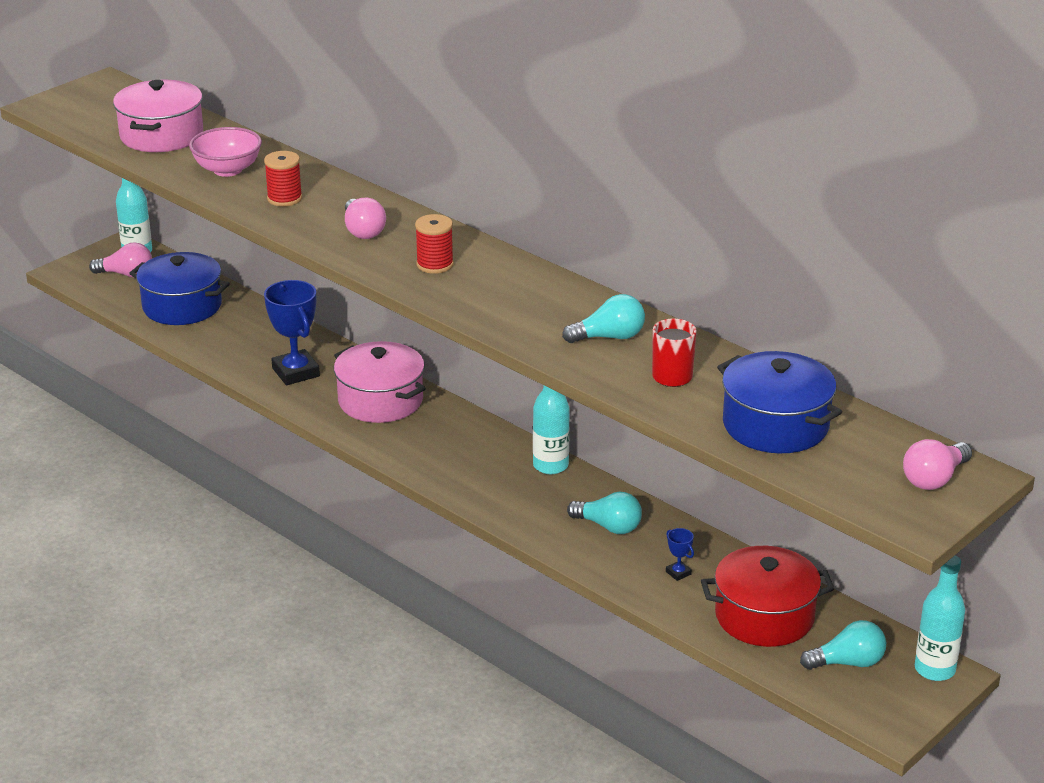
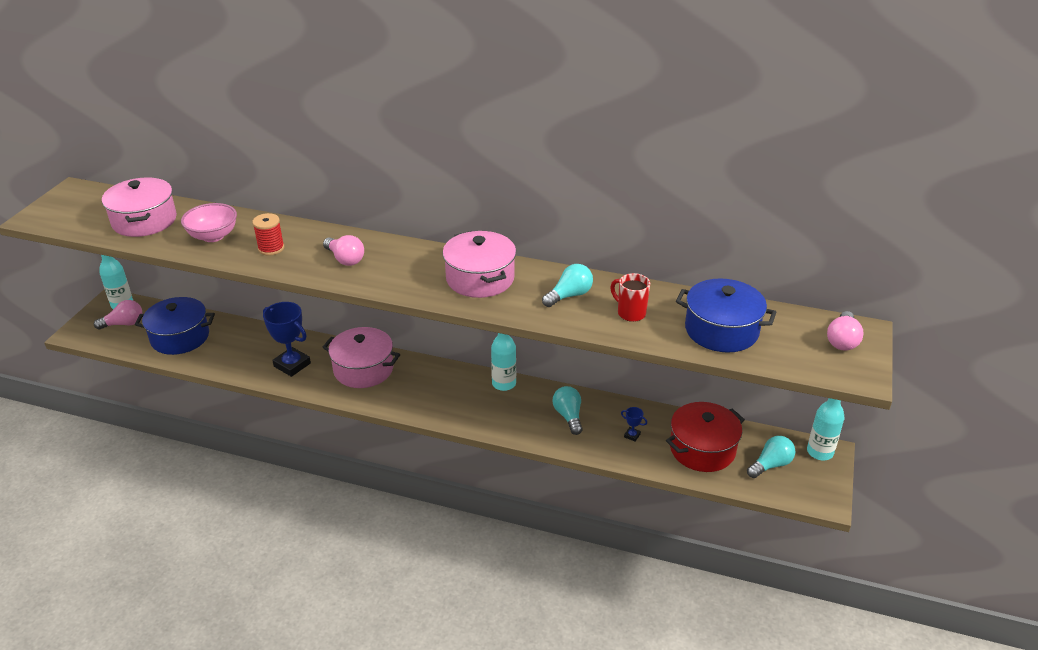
camera: 25 degrees left, 5 degrees up
(435, 265) = (414, 272): red spool -> none
(511, 291) = (480, 279): none -> pink pot
(609, 526) = (568, 416): turquoise light bulb -> turquoise light bulb turned 105 degrees counterclockwise

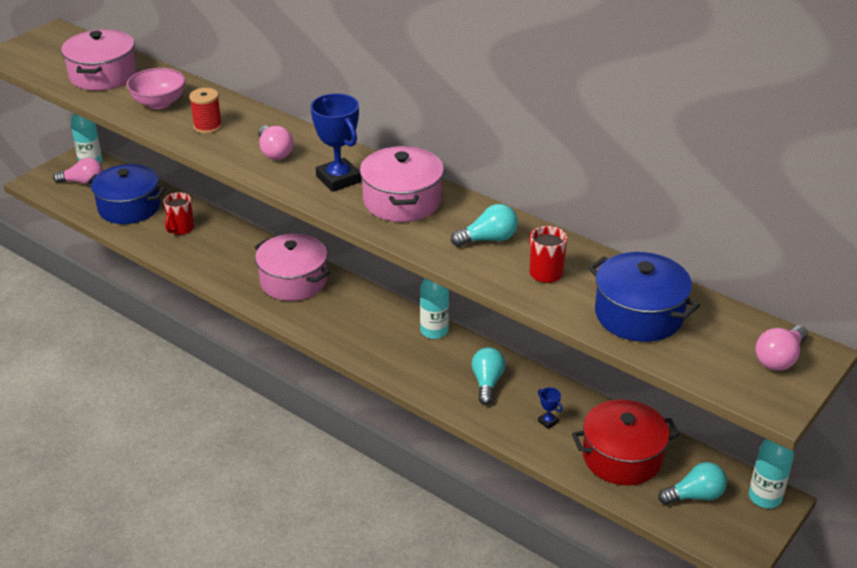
camera: 20 degrees right, 0 degrees up
(238, 346) = (180, 229): none -> red mug
(292, 365) = (224, 260): blue trophy -> blue trophy (338, 179)

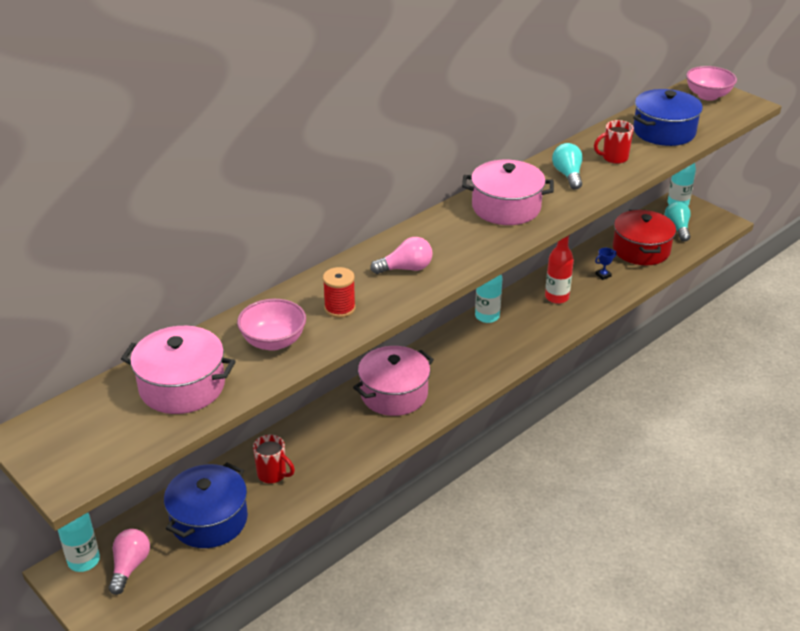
camera: 80 degrees left, 0 degrees up
(338, 179) = (464, 236): blue trophy -> none
(487, 383) = (556, 297): turquoise light bulb -> red bottle
(779, 359) = (707, 96): pink light bulb -> pink bowl

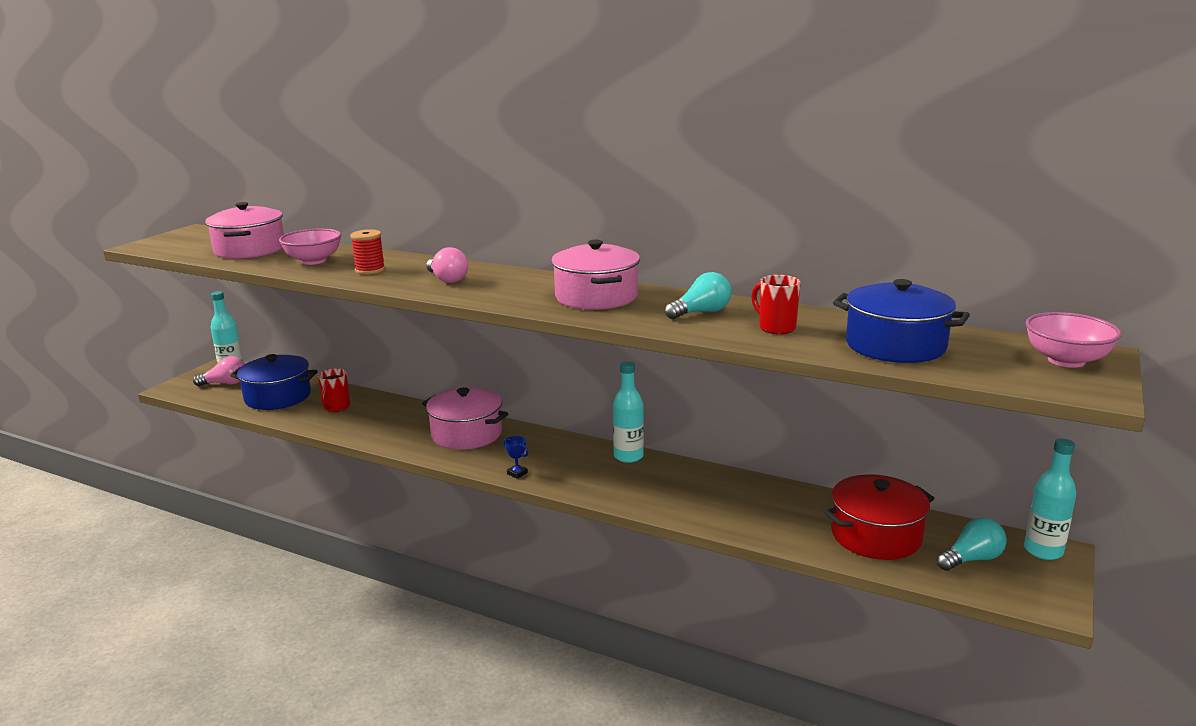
camera: 70 degrees right, 15 degrees down
(556, 297) = (702, 491): red bottle -> none
(603, 275) = (782, 515): blue trophy -> blue trophy (517, 473)

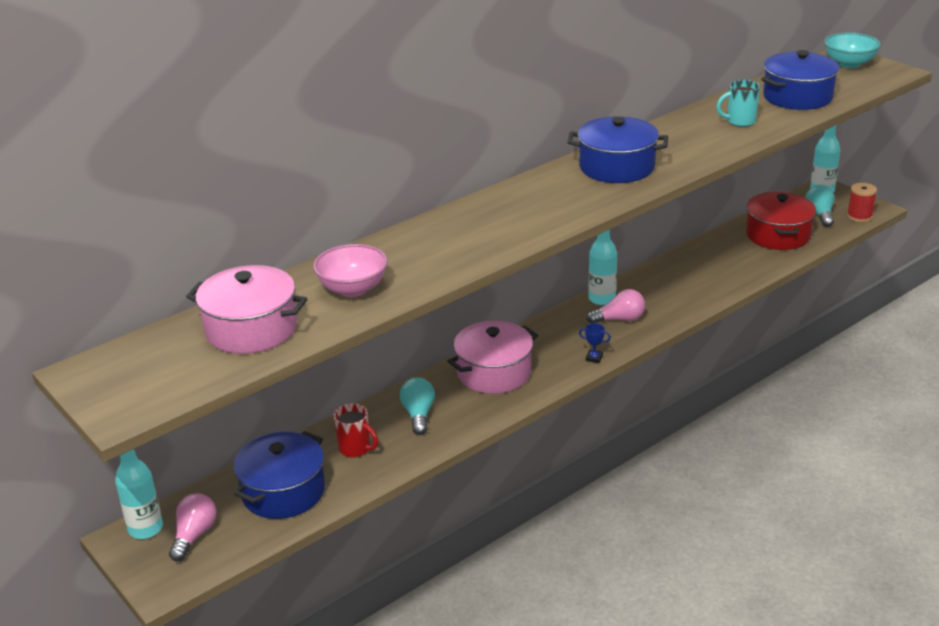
camera: 65 degrees left, 10 degrees up
(370, 270) = (427, 259): red spool -> red spool (859, 216)
(447, 279) = (502, 223): pink light bulb -> pink light bulb (619, 319)
(517, 473) = (594, 358): blue trophy -> blue trophy turned 45 degrees clockwise
(596, 297) = (617, 167): pink pot -> blue pot
(701, 312) = (687, 137): turquoise light bulb -> turquoise light bulb (418, 414)
(775, 328) = (739, 122): red mug -> turquoise mug
(1066, 360) = (849, 64): pink bowl -> turquoise bowl

